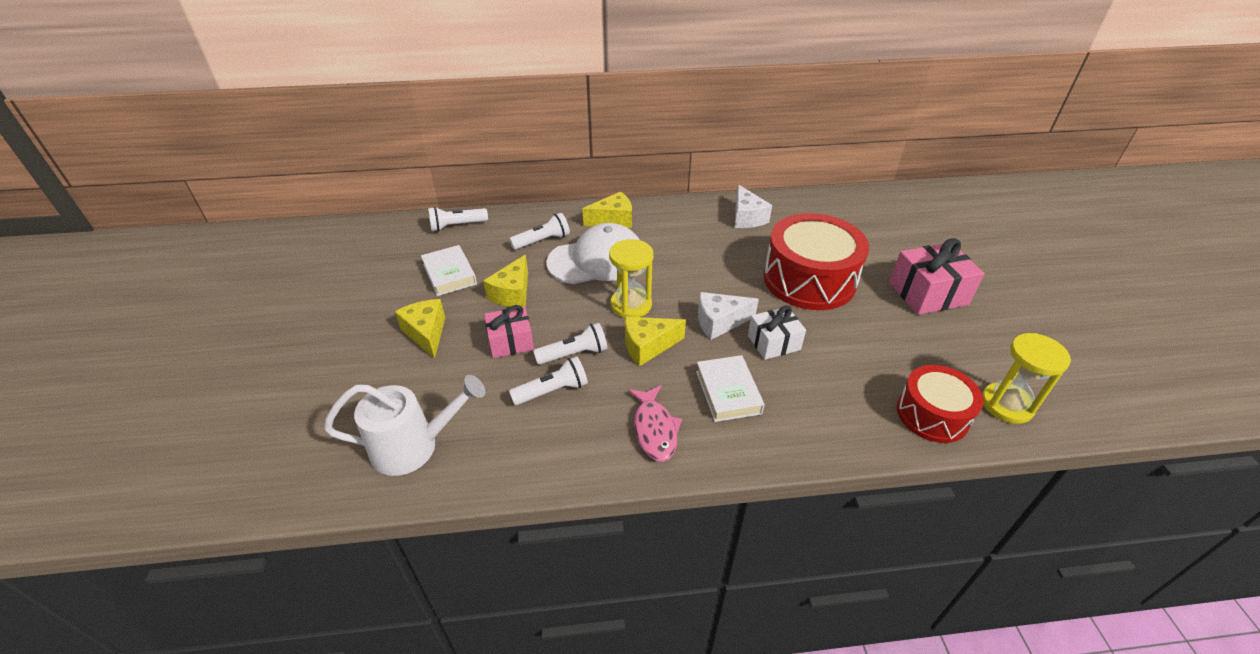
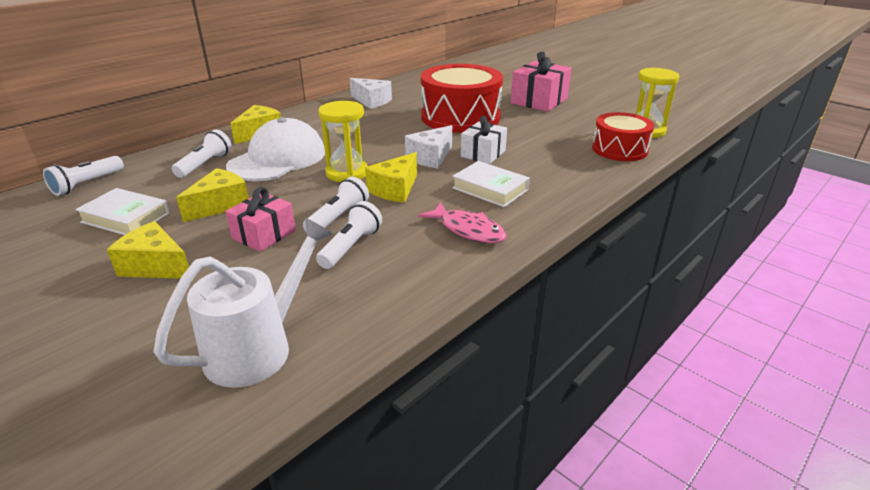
camera: 40 degrees left, 10 degrees down
(512, 293) = (220, 205): yellow cheese -> yellow cheese turned 120 degrees counterclockwise

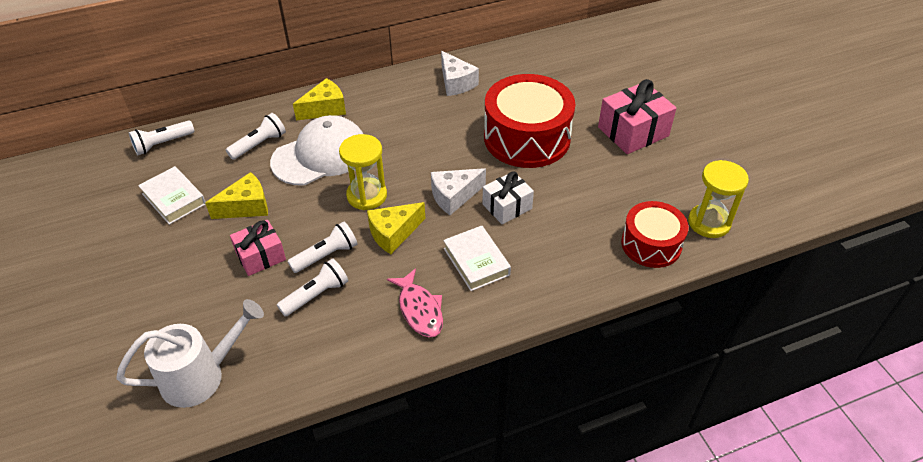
camera: 25 degrees right, 15 degrees up
(156, 266) = (172, 265): yellow cheese -> none

